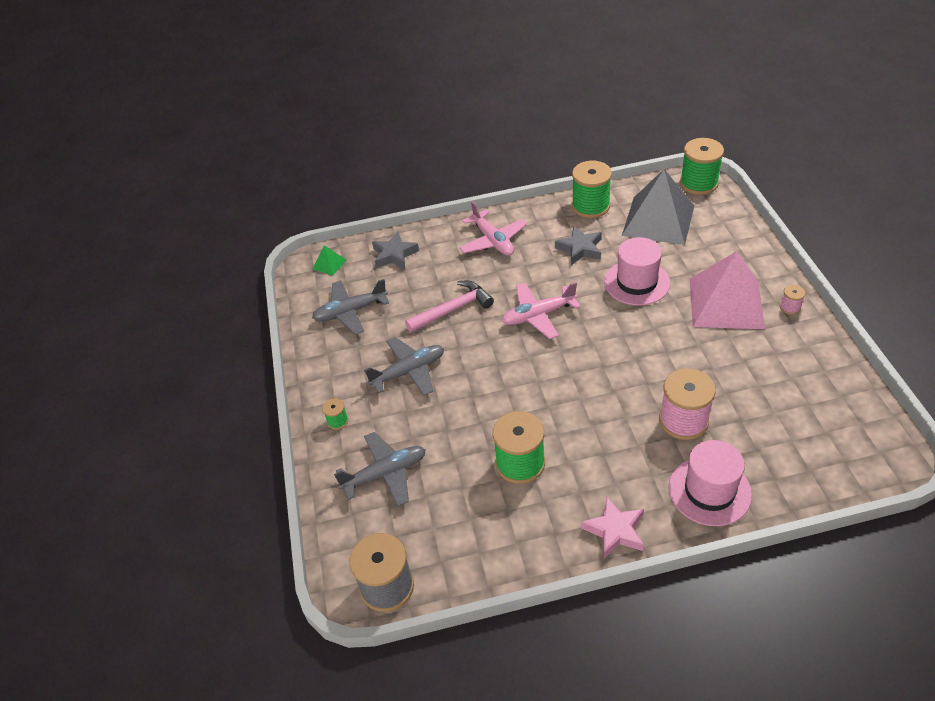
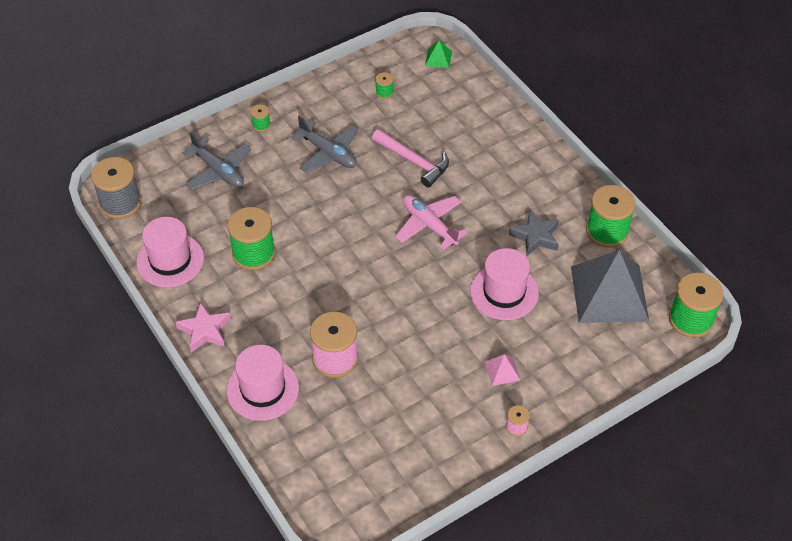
camera: 65 degrees right, 5 degrees up
(350, 312) = (384, 92): grey plane -> green spool
(394, 255) = (469, 99): grey star -> none
(493, 241) = (519, 165): pink plane -> none
(500, 547) = (170, 260): none -> pink hat
(726, 303) = (502, 370): pink pyramid -> pink pyramid, size x0.41

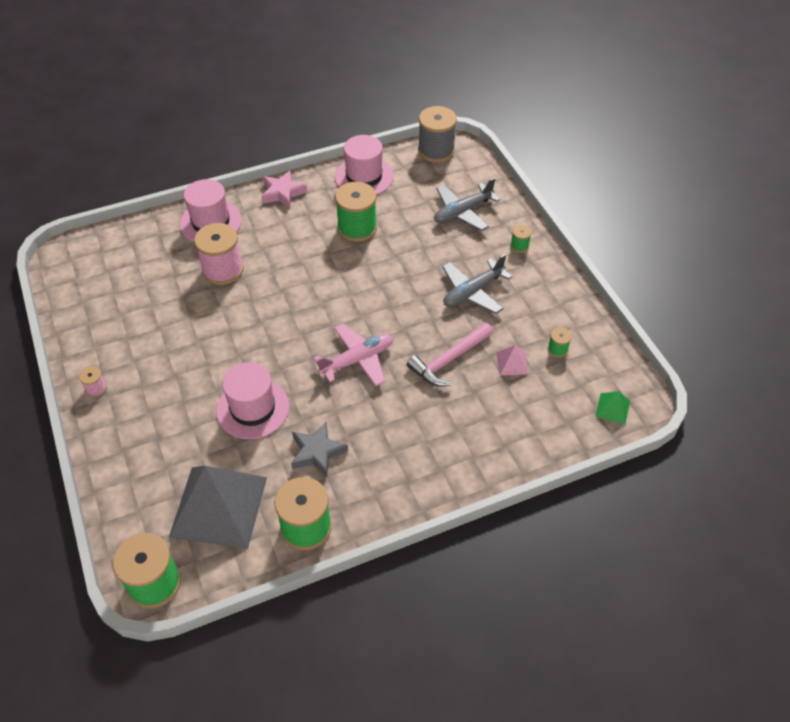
camera: 100 degrees right, 0 degrees up
(502, 370) = (161, 389): pink pyramid -> pink pyramid (512, 363)

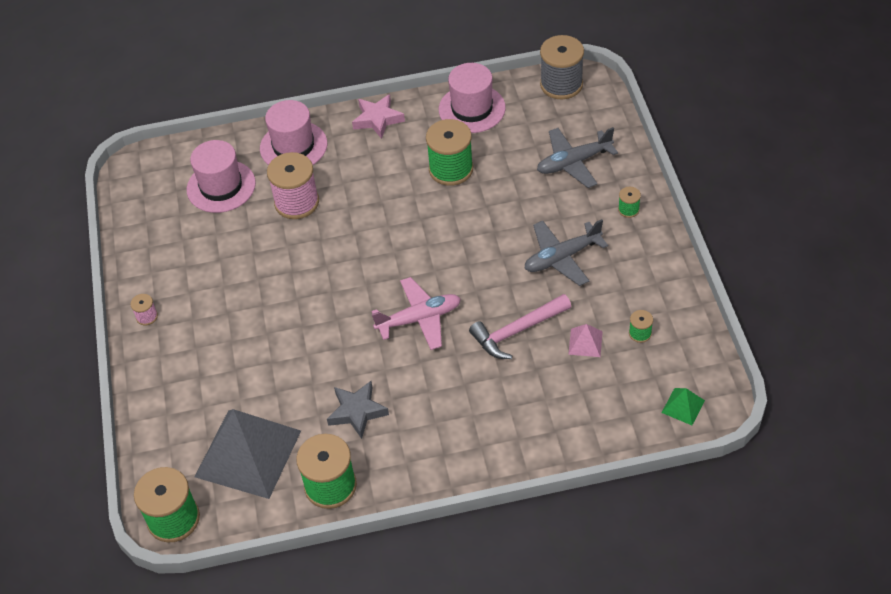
camera: 15 degrees right, 0 degrees up
(253, 408) = (300, 357): pink hat -> pink hat (221, 186)

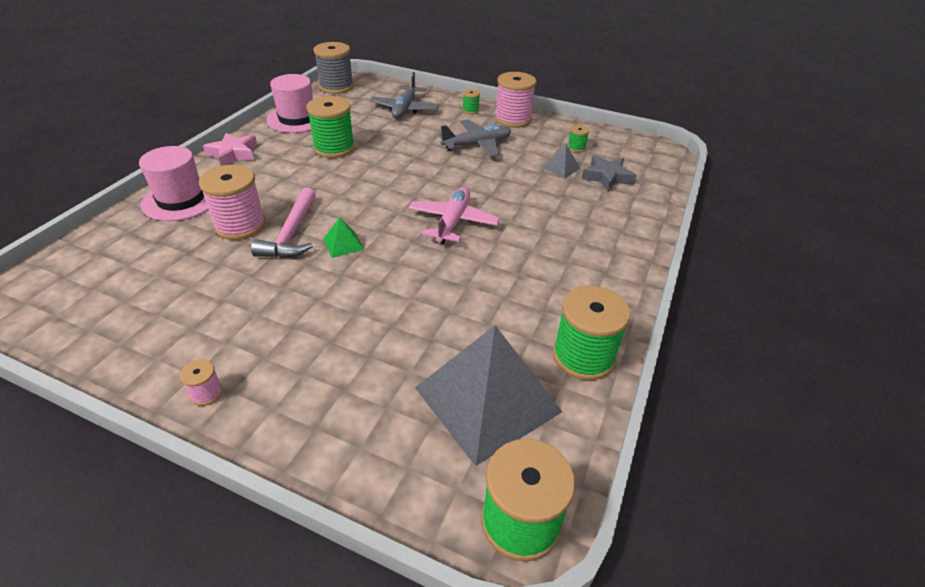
camera: 60 degrees left, 10 degrees down
(221, 186) = (144, 258): pink hat -> none
(357, 412) = (512, 298): grey star -> grey star (607, 177)
(517, 331) = (519, 187): pink hammer -> pink hammer (291, 234)
(562, 257) = (477, 145): grey plane -> grey plane turned 120 degrees counterclockwise
(585, 342) = (561, 168): pink pyramid -> grey pyramid
(646, 252) = (513, 119): none -> pink spool
(683, 406) = (653, 159): green pyramid -> green pyramid (343, 244)

